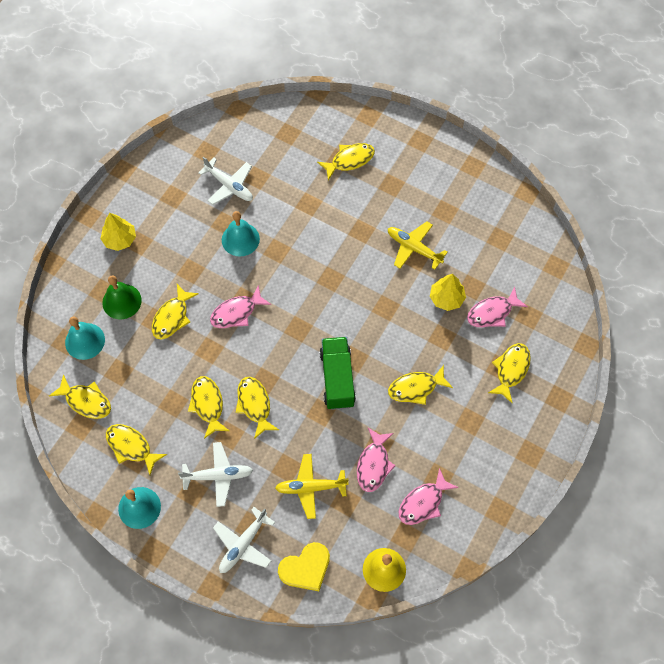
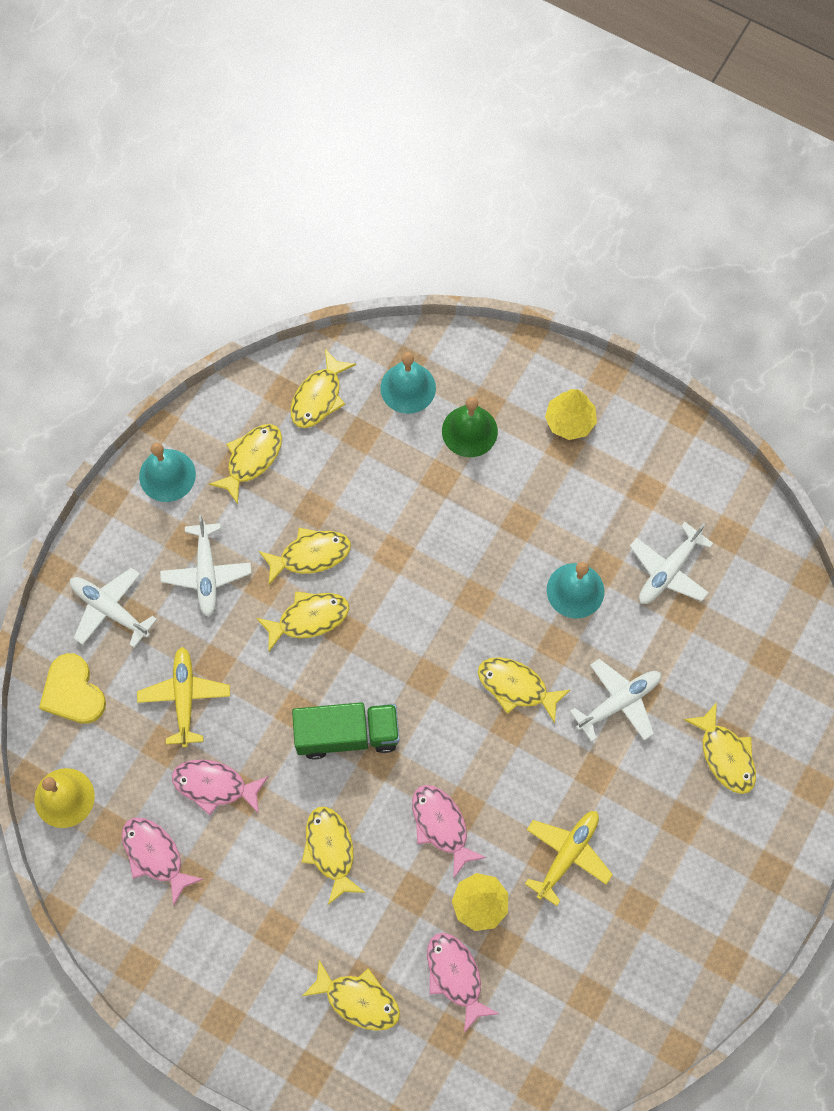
camera: 90 degrees right, 5 degrees up
(172, 317) = (445, 500): yellow fish -> yellow fish (516, 687)
(236, 312) = (453, 589): pink fish -> pink fish (441, 825)
(316, 217) = (618, 702): none -> white plane

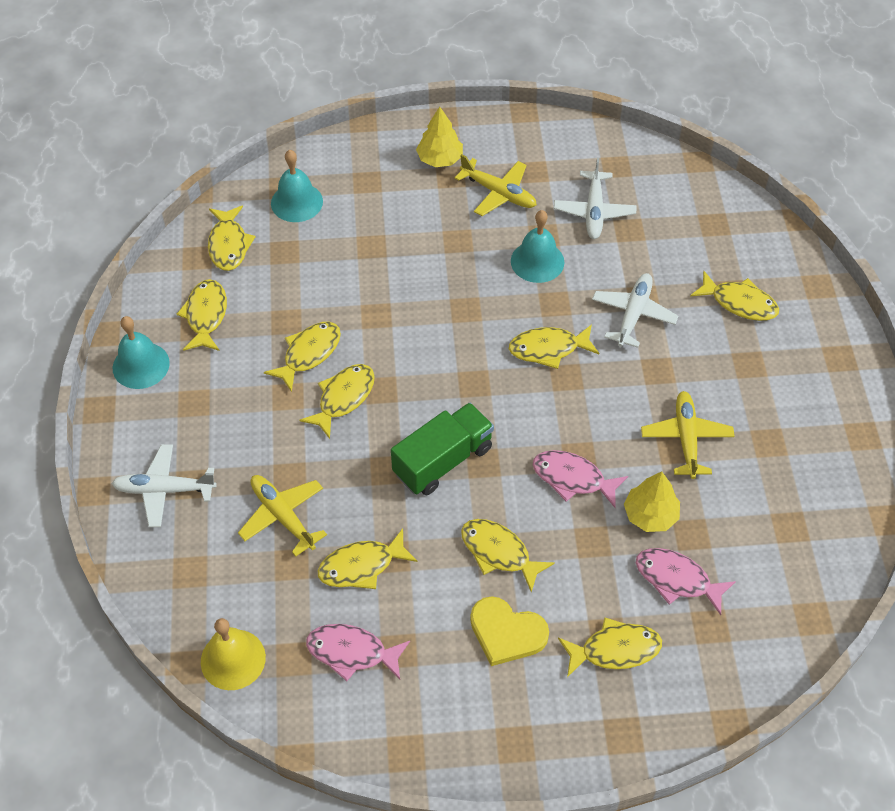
camera: 35 degrees left, 15 degrees down
(73, 692) = (178, 571): yellow heart -> yellow heart (506, 632)
(206, 573) = (230, 415): white plane -> none
(214, 786) = (361, 566): pink fish -> yellow fish
(469, 431) = (369, 204): green bell -> none
(595, 493) = (498, 193): none -> yellow plane

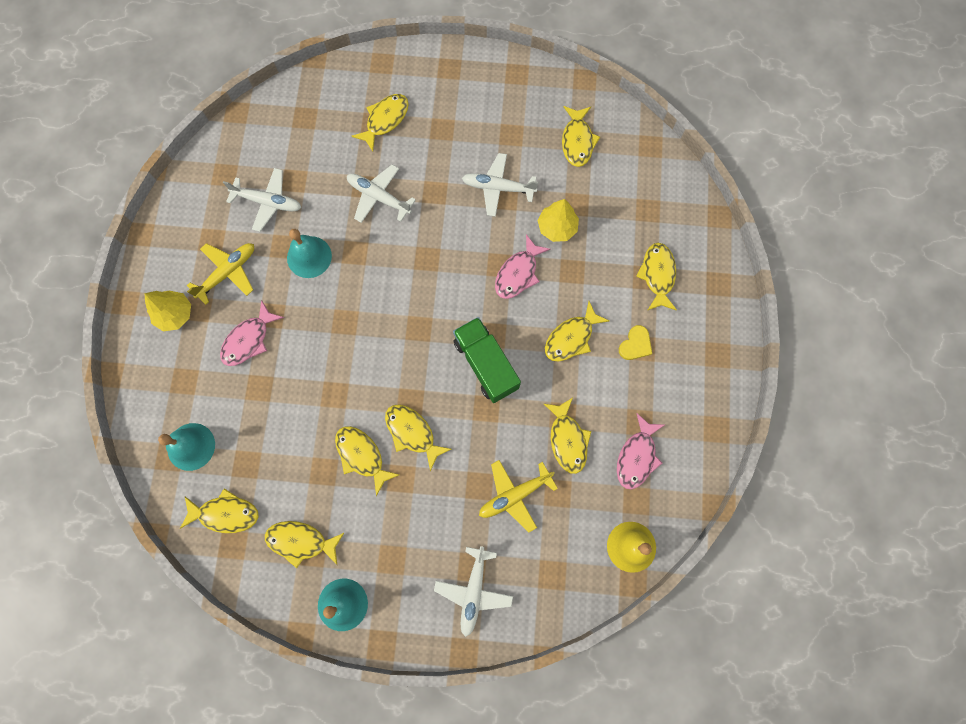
camera: 80 degrees left, 20 degrees up
(506, 632) = (635, 344): yellow heart -> yellow heart, size x0.65
(548, 349) = (398, 266): yellow fish -> yellow fish (577, 141)
(677, 579) = (610, 222): pink fish -> pink fish (249, 340)
(686, 438) = (498, 188): yellow plane -> white plane

